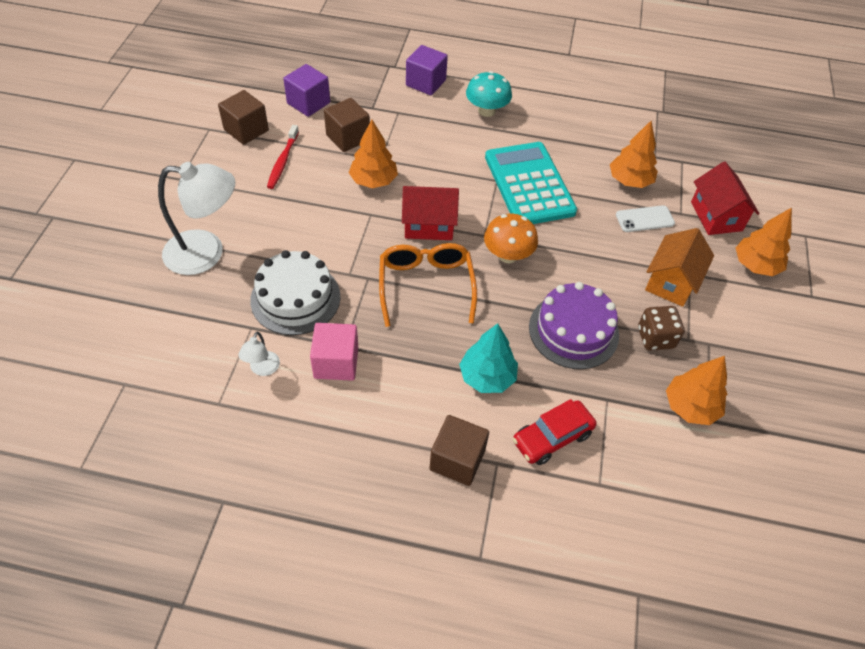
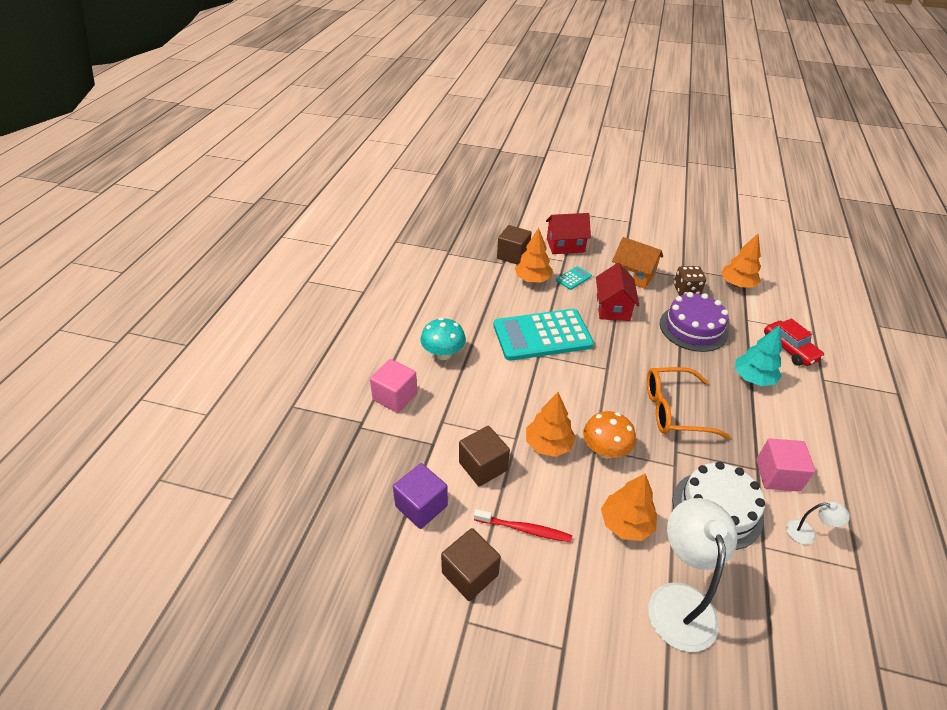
camera: 85 degrees left, 10 degrees down
(425, 83) = (395, 396): purple cube -> pink cube
(428, 225) = (602, 404): red house -> red house (613, 308)
(457, 460) = (831, 400): brown cube -> brown cube (513, 255)
(508, 255) = (627, 356): orange mushroom -> orange mushroom (605, 450)
(644, 219) = (573, 278): white phone -> turquoise calculator
(755, 265) = (609, 237): orange tree -> orange tree (626, 524)

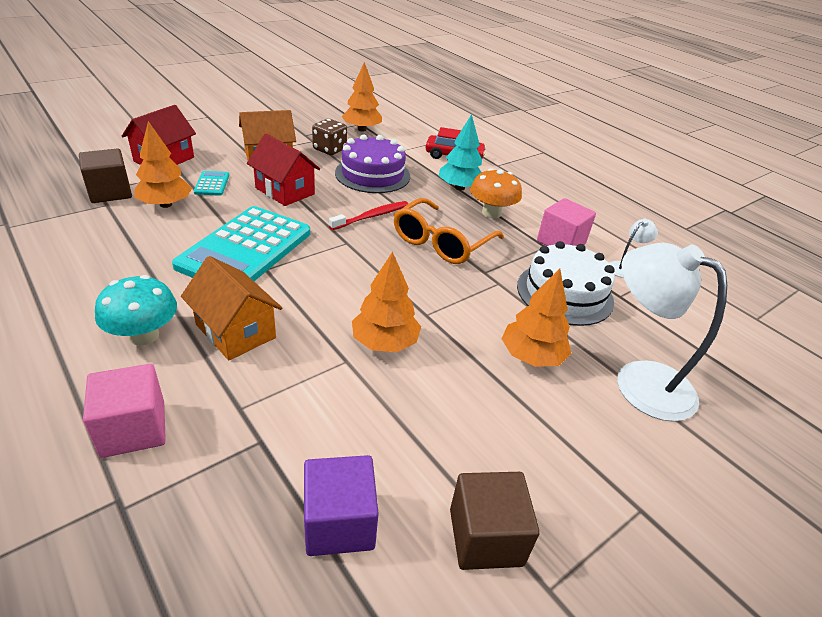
camera: 55 degrees left, 5 degrees down
(483, 381) = (235, 331): none -> orange house
(483, 466) = (350, 415): brown cube -> none
(524, 529) = (470, 439): red toothbrush -> red toothbrush (371, 216)
(605, 450) = (436, 310): orange mushroom -> orange mushroom (491, 213)

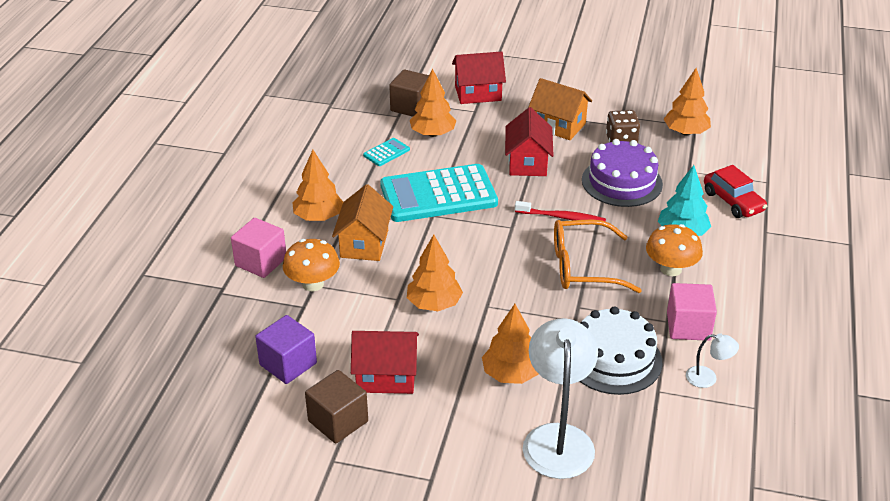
camera: 55 degrees right, 0 degrees up
(144, 335) = (318, 217): turquoise mushroom -> orange tree
(212, 184) = (484, 131): turquoise calculator -> turquoise calculator (386, 152)
(237, 408) = (313, 284): none -> orange mushroom
(452, 444) = (386, 376): none -> red house

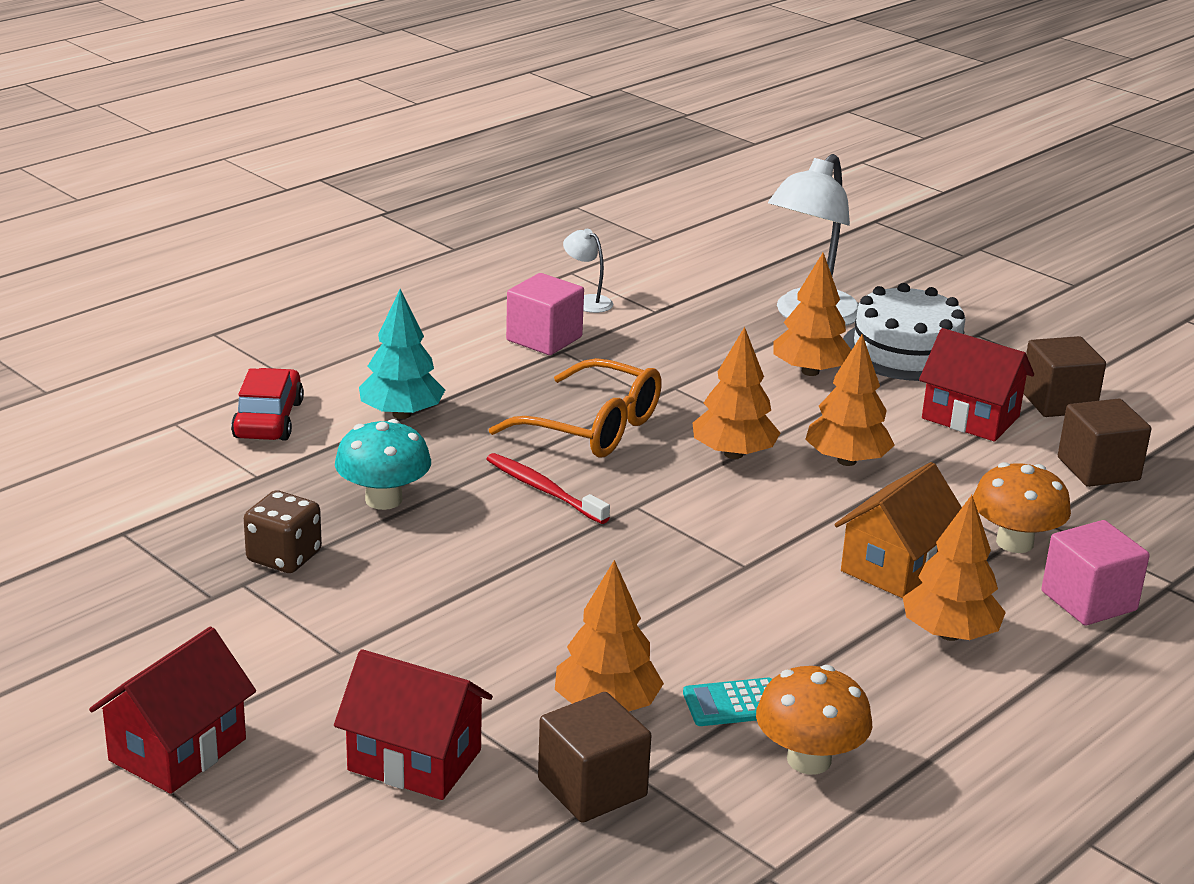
camera: 150 degrees left, 10 degrees down
(288, 364) = (1098, 469): purple cube -> brown cube
(438, 194) = (705, 592): turquoise calculator -> none
(527, 162) = (492, 584): red house -> red house (177, 750)
(558, 125) = (350, 625): orange house -> none
(613, 359) = (672, 345): white cake -> white cake (906, 350)
(622, 182) = (383, 500): purple cake -> turquoise mushroom
(671, 269) = (480, 388): orange mushroom -> orange mushroom (809, 760)
(685, 132) = (158, 528): orange tree -> orange tree (733, 454)

